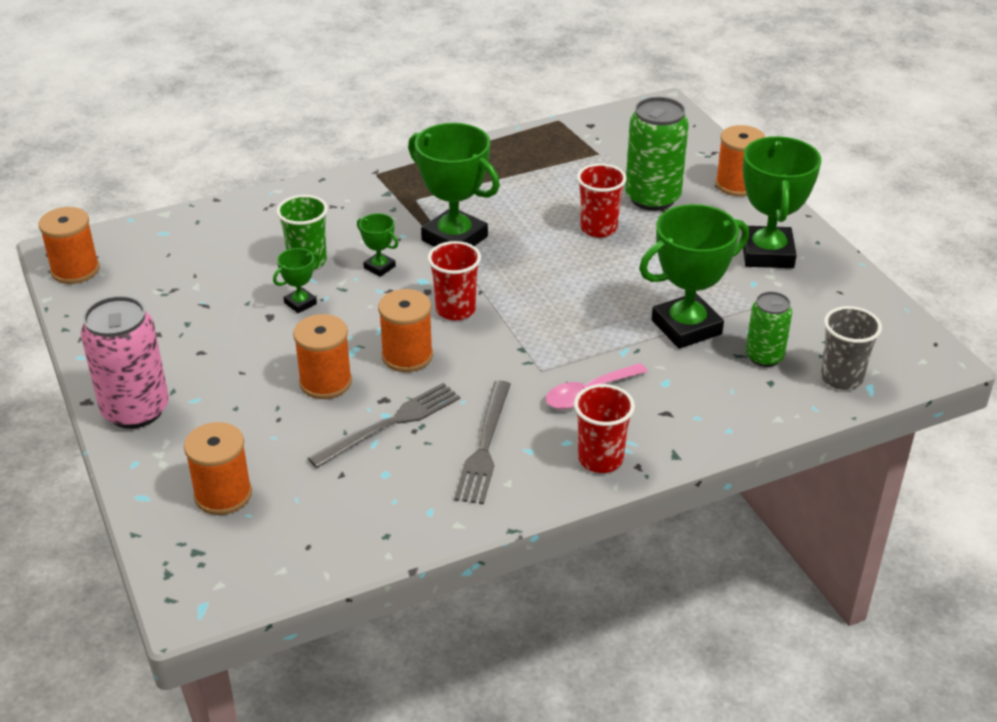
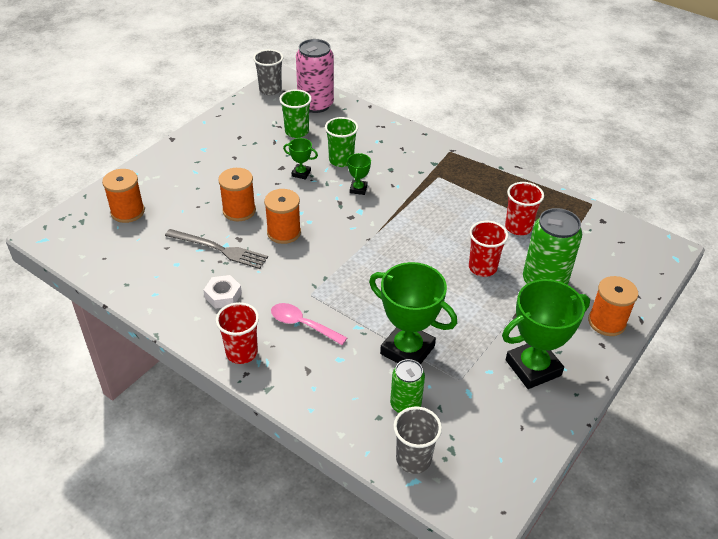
camera: 60 degrees right, 5 degrees up
(75, 270) = (270, 90): orange spool -> grey cup
(135, 410) = (174, 156): pink can -> pink can (315, 104)
(204, 278) = (296, 132): none -> green cup
(454, 239) = (413, 208): green trophy -> none
(455, 310) = (342, 235): red cup -> red cup (518, 227)
(484, 446) = (223, 295): grey fork -> white nut

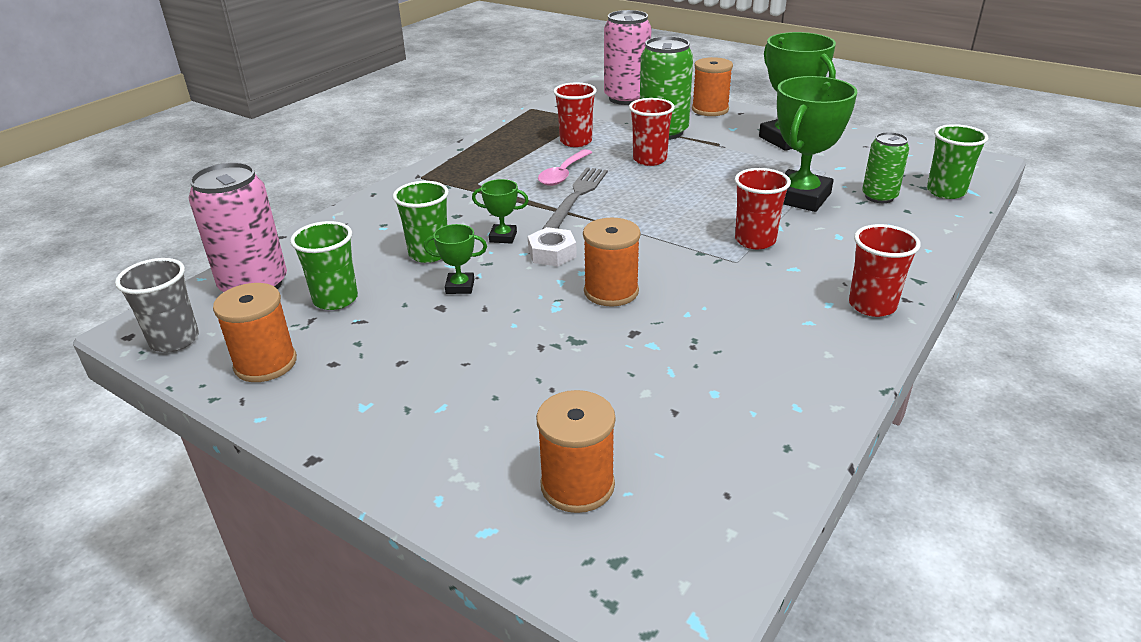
camera: 90 degrees left, 10 degrees down
(219, 249) = (665, 349): grey fork -> grey fork (576, 197)
(223, 295) = (769, 333): white nut -> white nut (552, 253)
(239, 210) = (561, 339): orange spool -> orange spool (265, 363)
(301, 173) = (460, 287): green trophy -> green trophy turned 75 degrees clockwise
(302, 324) = (795, 263): pink spoon -> pink spoon (563, 174)
(338, 309) = (755, 240): none -> red cup
(413, 459) = (946, 192): grey cup -> green cup
(628, 265) = (626, 98): none -> pink can

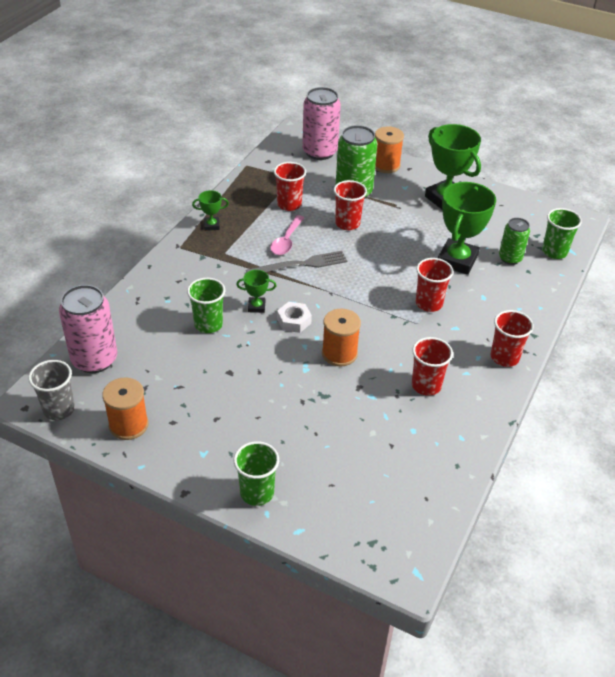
camera: 10 degrees left, 10 degrees up
(335, 299) = (156, 369): green cup -> green cup (257, 493)
(460, 287) = (238, 354): green trophy -> green trophy (211, 225)
(576, 197) = (300, 264): grey fork -> grey fork turned 60 degrees clockwise
(577, 485) = (343, 498): orange spool -> none
(742, 335) = (426, 385): none -> red cup

